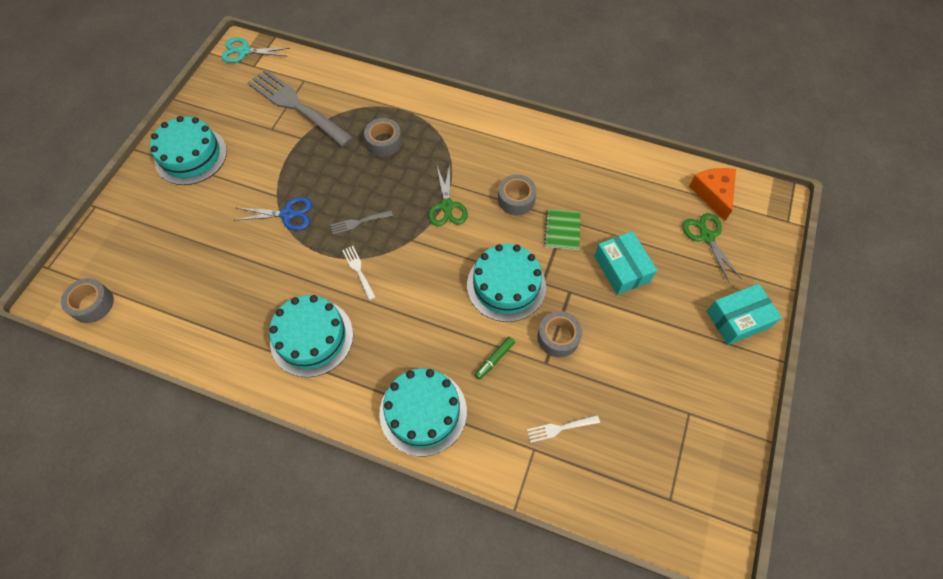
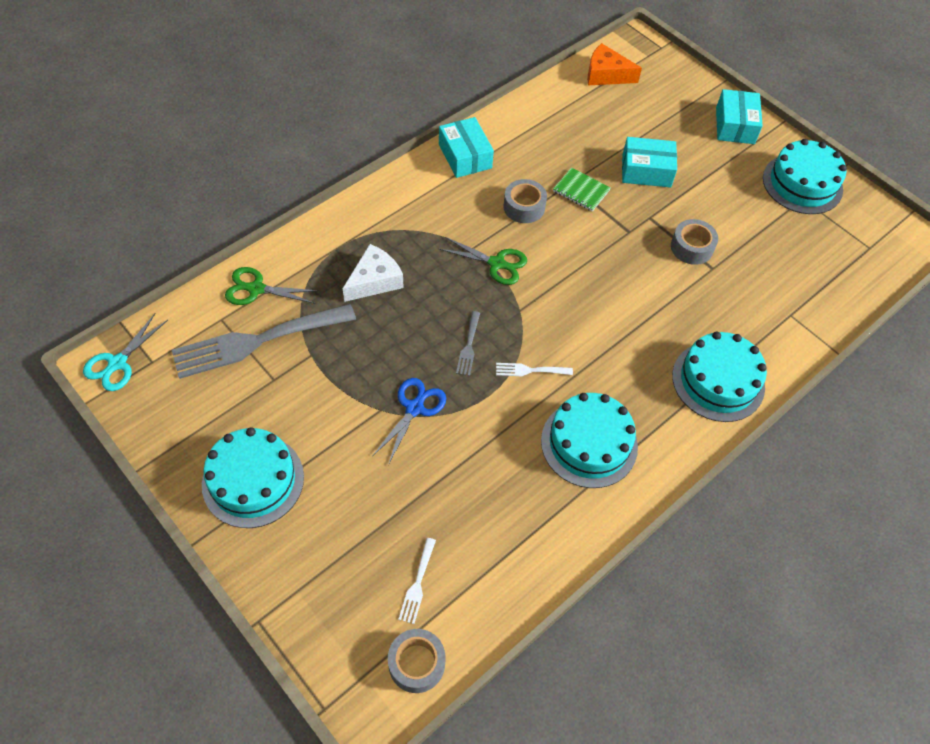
camera: 65 degrees left, 5 degrees down
(384, 142) = (374, 281): grey tape -> white cheese
(494, 359) = (690, 303): green marker -> none
(506, 285) = (617, 259): turquoise cake -> turquoise cake (802, 184)
(540, 140) = (465, 156): none -> turquoise box
(560, 428) = (779, 288): white fork -> white fork (417, 584)
(707, 236) = (646, 101): green scissors -> green scissors (256, 289)

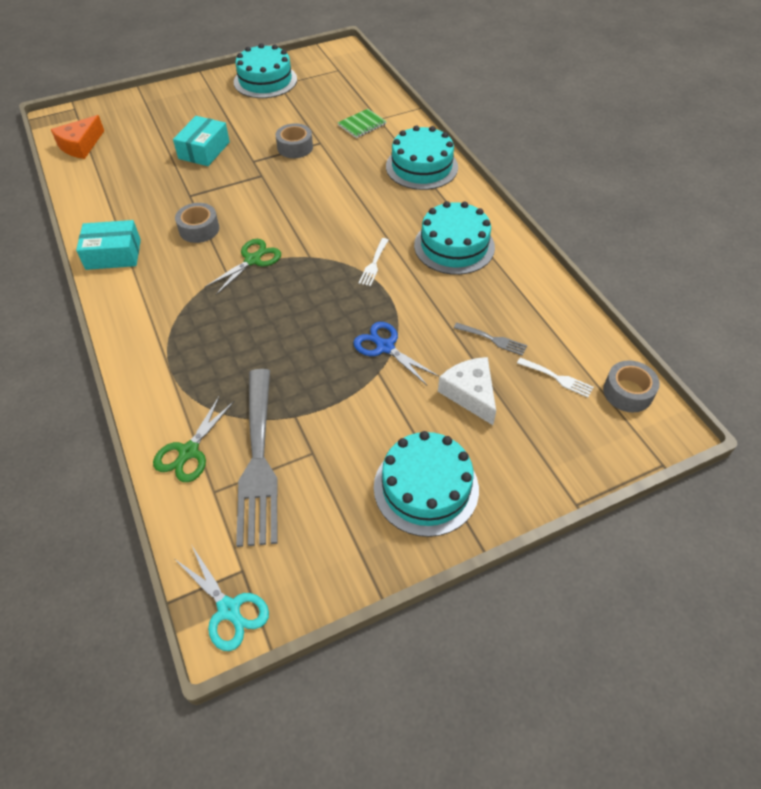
camera: 70 degrees left, 5 degrees down
(374, 281) = (228, 349): white cheese -> white cheese (470, 394)
(468, 346) = (334, 297): grey fork -> grey fork (493, 339)
(581, 191) = (202, 191): green notebook -> green notebook (362, 125)
(735, 125) = (188, 95): turquoise box -> none

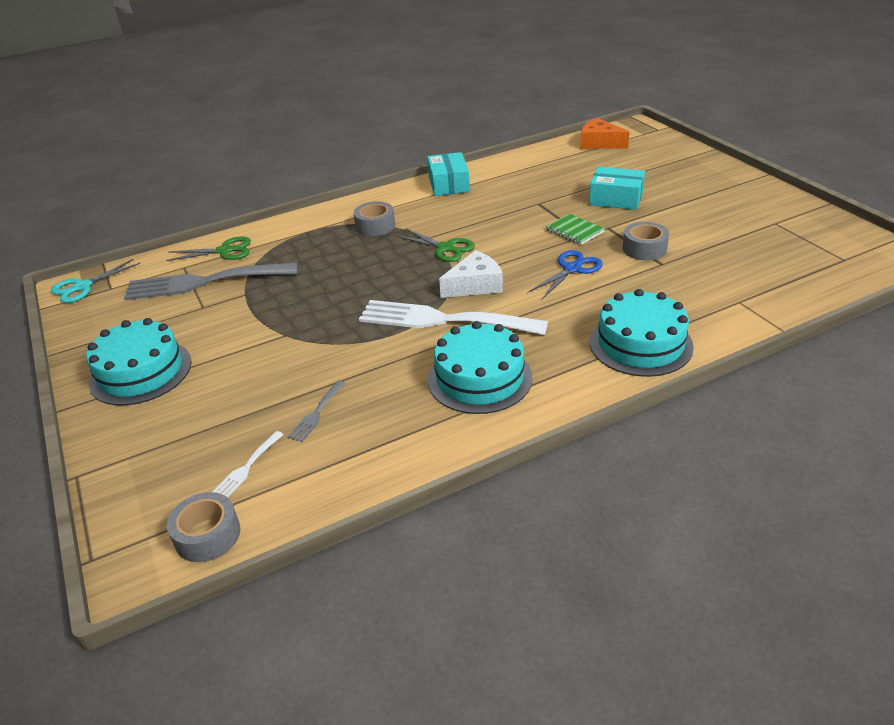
camera: 90 degrees right, 15 degrees down
(189, 451) = (224, 251): green scissors -> green scissors turned 150 degrees clockwise
(199, 229) = (488, 215): grey tape -> grey tape (375, 226)
(265, 80) = (777, 213): turquoise cake -> none
(362, 125) = (717, 289): green notebook -> green notebook (574, 231)
(374, 264) = (443, 320): white fork -> white fork, size x2.40
(385, 347) = (317, 336): blue scissors -> blue scissors (572, 269)
(470, 394) = (242, 397): white cheese -> white cheese (475, 285)

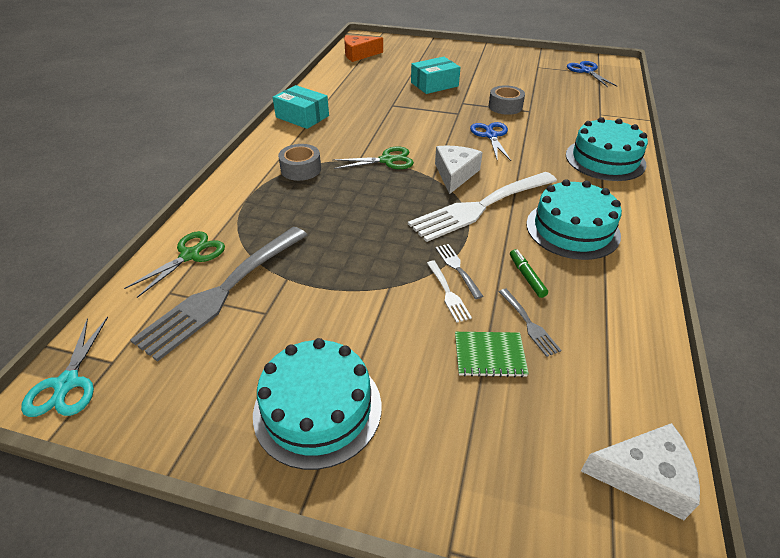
camera: 50 degrees left, 5 degrees up
(207, 535) = (644, 476): grey tape -> white cheese
(246, 468) = (565, 403): white fork -> white fork (448, 293)
(344, 350) = (457, 268): none -> grey fork
(376, 386) = (526, 276): none -> green marker
(574, 231) = (448, 112): green notebook -> green notebook (489, 355)
(831, 251) = (586, 71): none -> blue scissors

